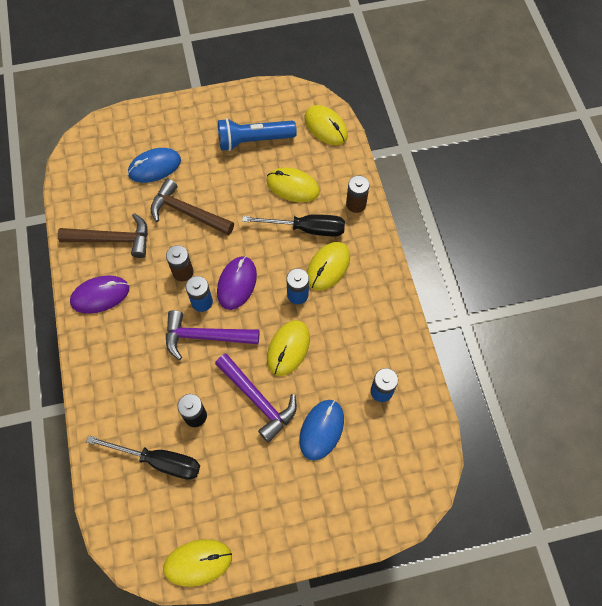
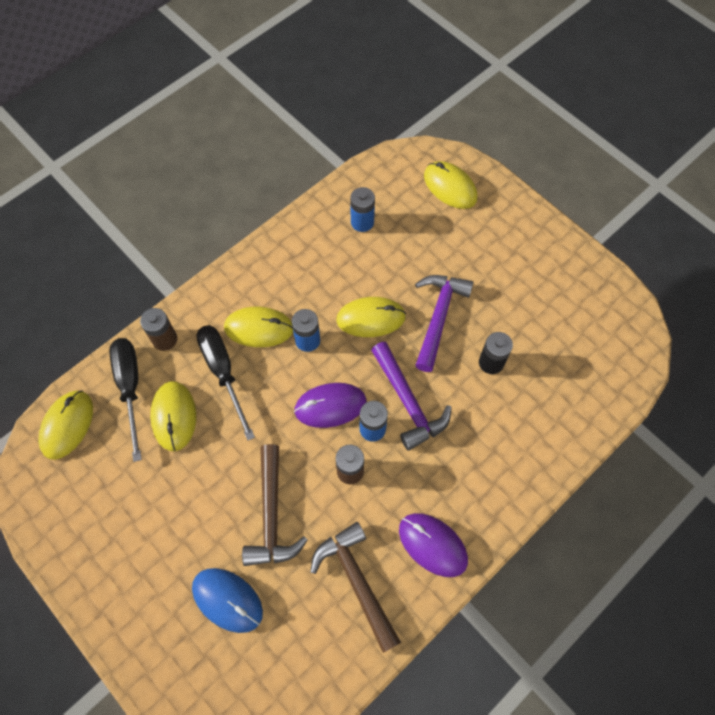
camera: 120 degrees left, 0 degrees up
(159, 461) = (553, 369): black screwdriver -> black screwdriver (130, 388)
(198, 562) = (606, 286): yellow mouse -> yellow mouse (450, 187)
(254, 140) = (127, 498): blue flashlight -> none
(321, 430) = (429, 251): blue mouse -> none

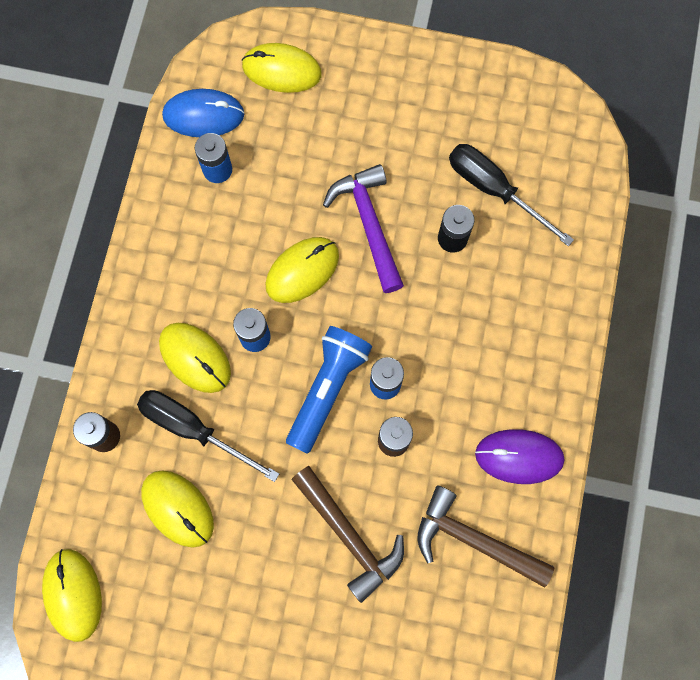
camera: 35 degrees left, 10 degrees up
(130, 388) = (108, 511): black screwdriver -> black screwdriver (494, 190)
(227, 600) = (367, 644): blue mouse -> blue mouse (203, 115)
(259, 328) = (195, 358): yellow mouse -> yellow mouse turned 75 degrees clockwise
(330, 406) = (327, 389): purple mouse -> blue flashlight
(408, 402) = (400, 333): purple hammer -> none

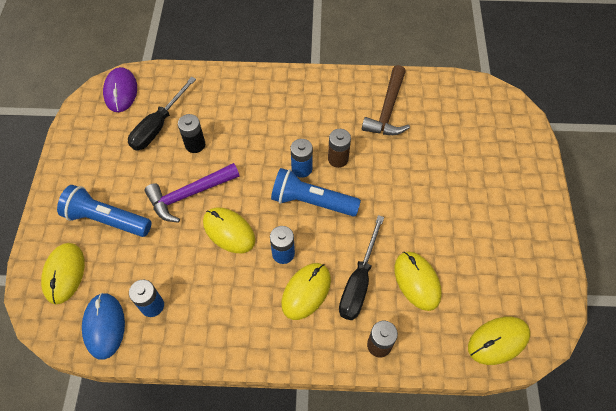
camera: 100 degrees left, 15 degrees down
(177, 508) = (417, 281): yellow mouse -> yellow mouse turned 60 degrees counterclockwise
(349, 119) = (107, 219): none -> blue flashlight
(349, 536) = (404, 174): brown hammer -> none
(519, 456) = (332, 94): purple mouse -> purple mouse (120, 91)

